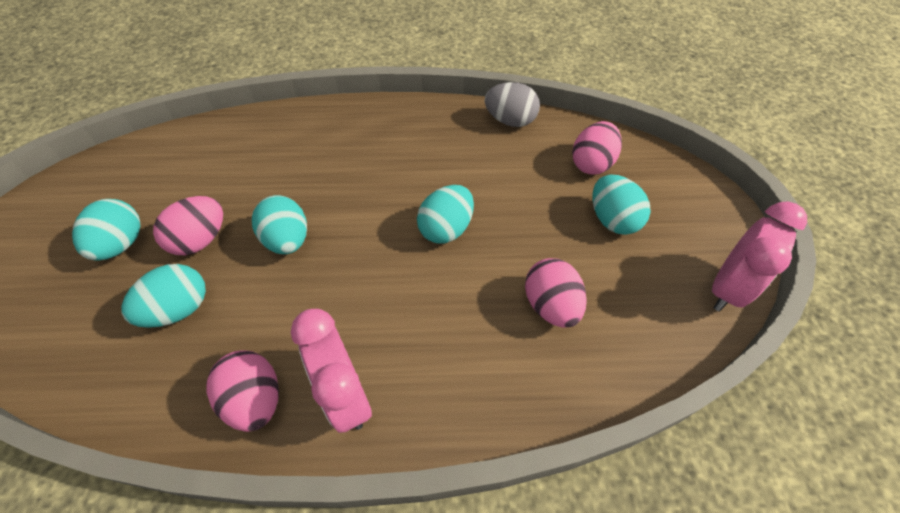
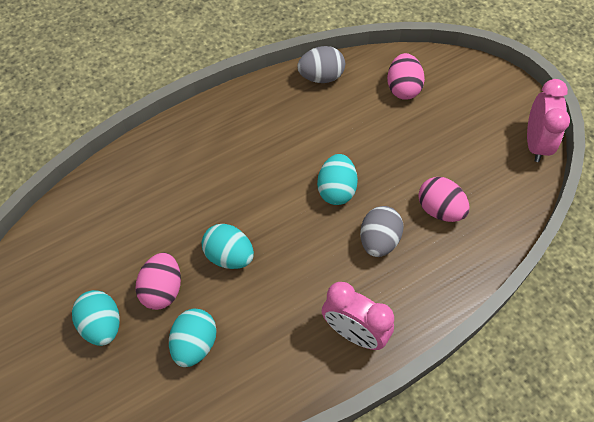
camera: 30 degrees left, 5 degrees up
(255, 399) = (300, 368): pink egg -> none
(453, 304) = (379, 241): none -> grey egg
(612, 220) = (442, 127): turquoise egg -> none

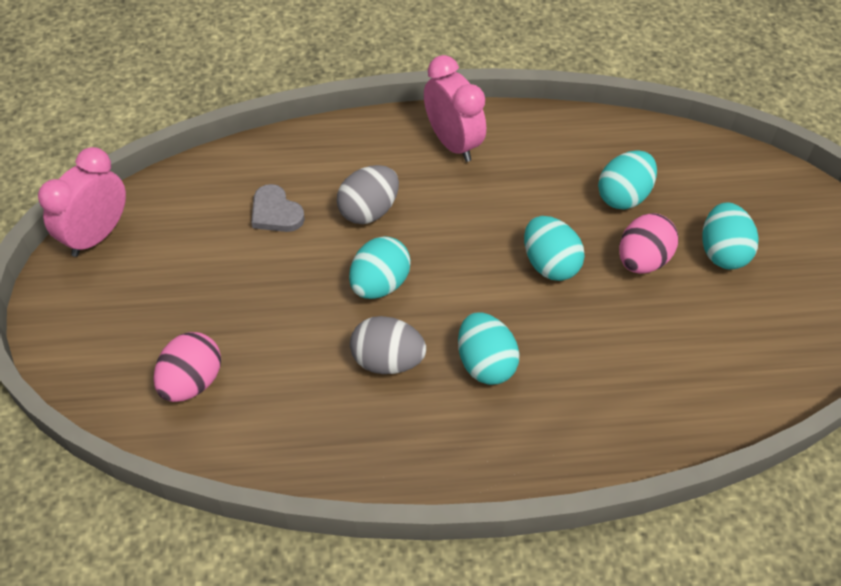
camera: 155 degrees left, 5 degrees down
(241, 168) = (485, 363): none -> turquoise egg
(321, 77) = (293, 455): grey egg -> grey egg (387, 360)
(440, 210) = (276, 213): pink egg -> grey heart

